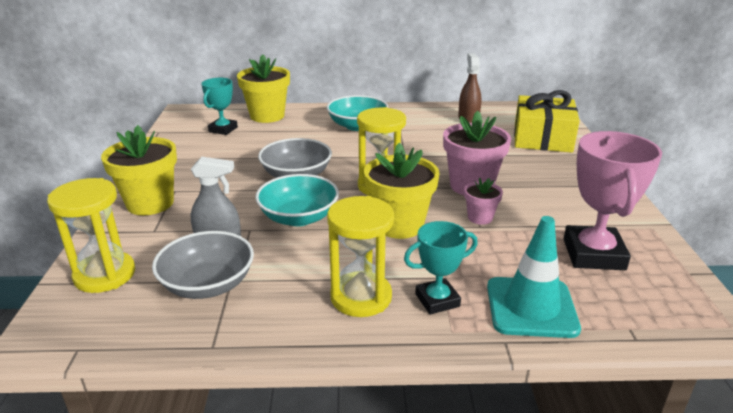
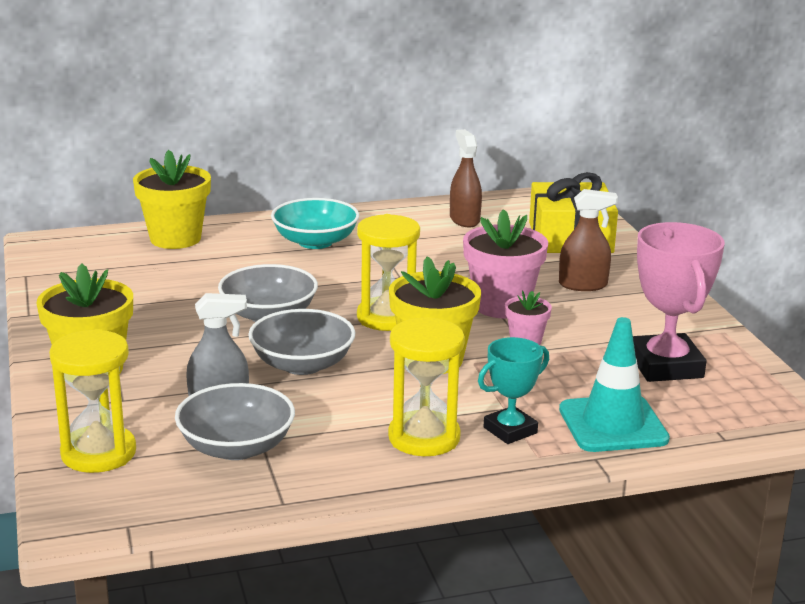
camera: 15 degrees left, 5 degrees down
(223, 129) = (122, 264): turquoise trophy -> none
(299, 217) = (302, 364): turquoise bowl -> grey bowl
(541, 175) = (583, 285): none -> brown spray bottle

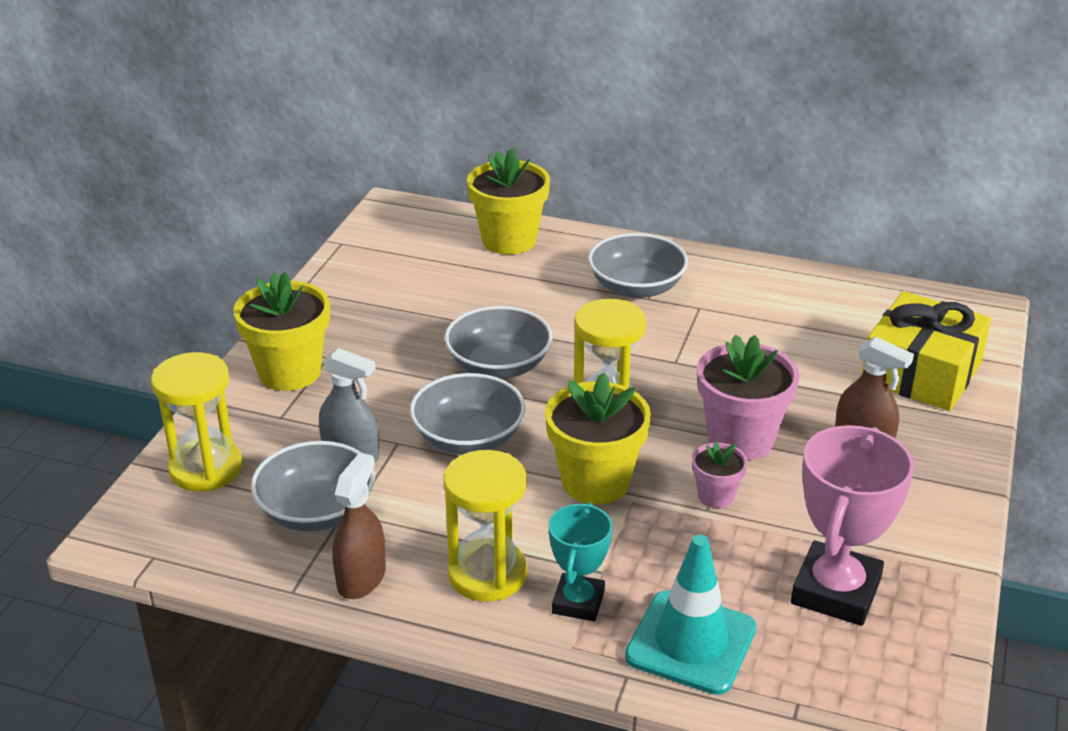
camera: 35 degrees right, 10 degrees up
(315, 242) = (636, 287): turquoise bowl -> grey bowl
(464, 220) = (824, 308): brown spray bottle -> brown spray bottle (361, 578)
(510, 430) = (578, 602): turquoise trophy -> turquoise trophy turned 75 degrees counterclockwise

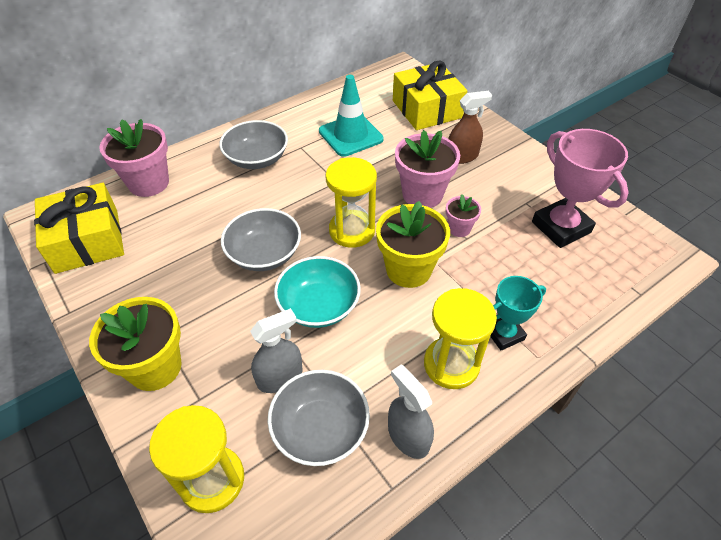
camera: 55 degrees left, 15 degrees up
(361, 578) = (408, 436): brown spray bottle -> grey spray bottle
(392, 250) = (87, 240): none -> yellow gift
(468, 438) = (319, 305): grey bowl -> turquoise bowl
(509, 240) = (149, 183): yellow flower pot -> pink flower pot
(578, 602) = (504, 334): turquoise trophy -> turquoise trophy turned 75 degrees counterclockwise
(691, 642) = (565, 303): turquoise traffic cone -> turquoise traffic cone (350, 135)

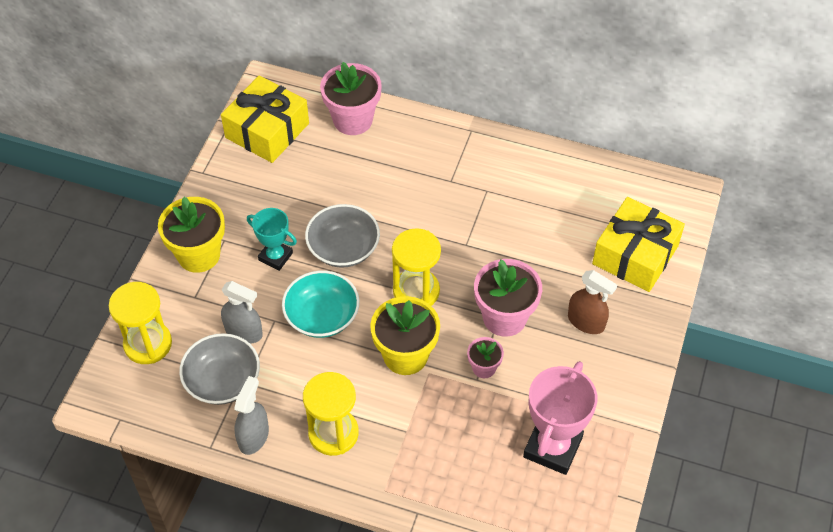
camera: 55 degrees right, 5 degrees up
(257, 159) = (443, 170): grey bowl -> none
(350, 135) = (537, 217): turquoise traffic cone -> none
(504, 334) = (390, 456): turquoise trophy -> turquoise trophy (275, 256)

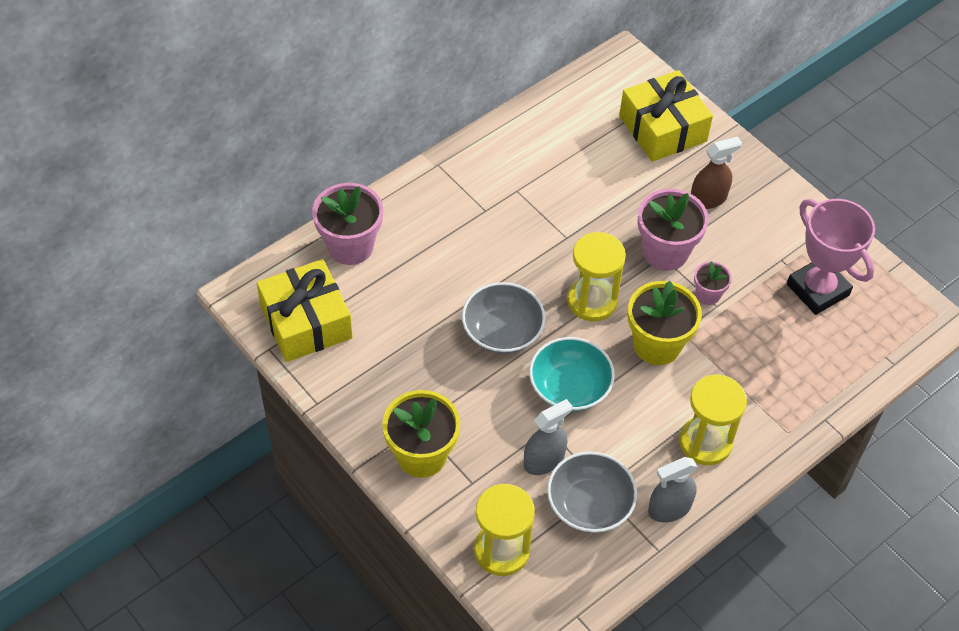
camera: 60 degrees left, 0 degrees up
(253, 436) = (669, 508): grey spray bottle -> grey spray bottle turned 75 degrees counterclockwise
(275, 256) = (472, 391): turquoise trophy -> none

